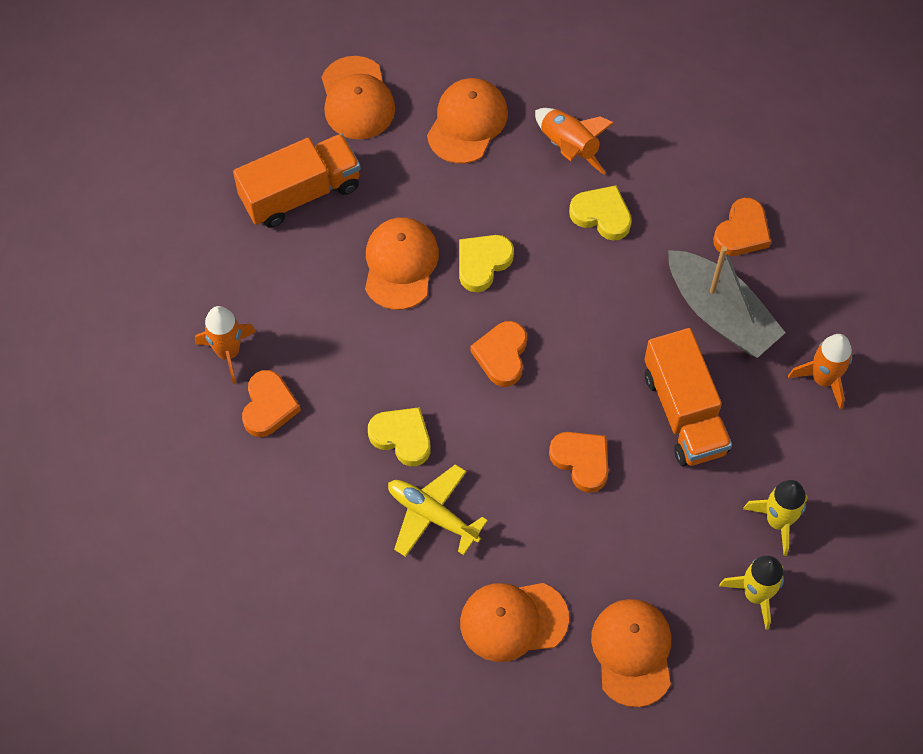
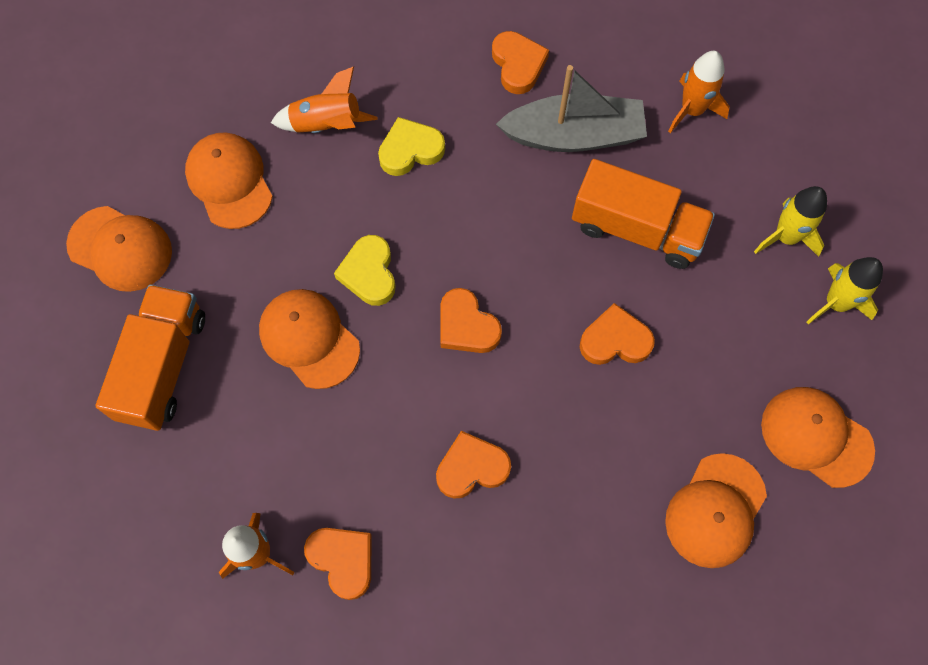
camera: 50 degrees left, 5 degrees up
(402, 437) = (471, 468): yellow heart -> orange heart
(432, 515) = (565, 500): yellow plane -> none

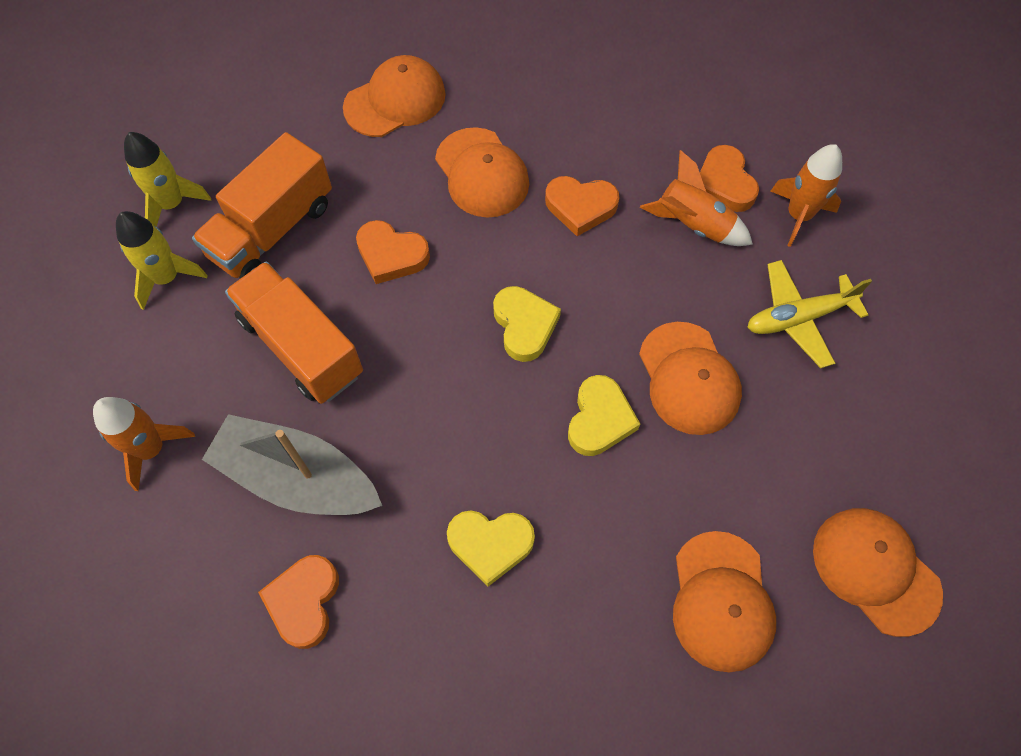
camera: 155 degrees left, 5 degrees down
(163, 366) = (852, 414): orange truck -> orange truck (272, 230)
(230, 438) = (798, 318): none -> yellow plane
(326, 125) = (575, 626): orange rocket -> orange rocket (693, 225)
(466, 326) = (524, 325): orange heart -> yellow heart
(816, 437) = (276, 116): orange cap -> orange cap (482, 173)

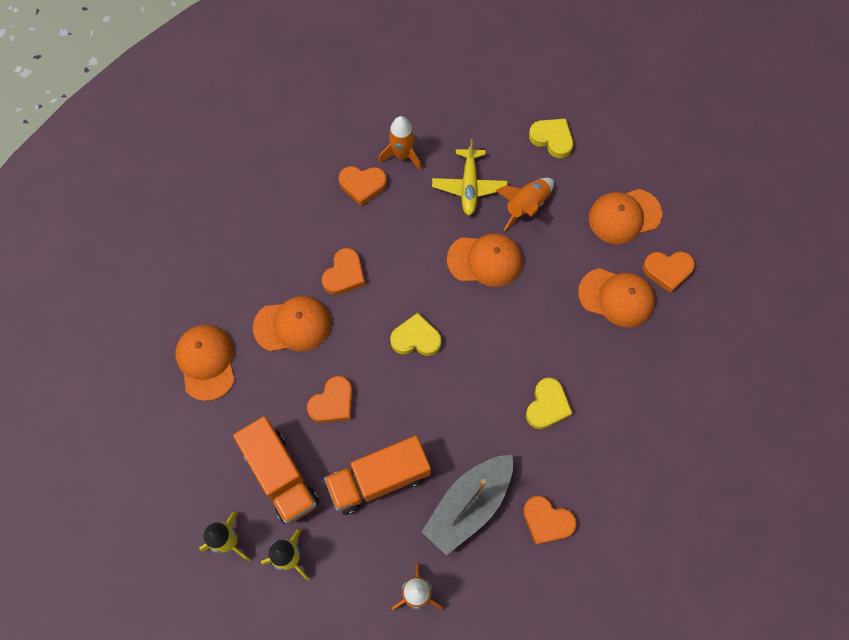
camera: 70 degrees left, 5 degrees up
(599, 419) = (493, 318): yellow heart -> yellow heart (552, 139)
(693, 225) = (384, 215): orange rocket -> orange rocket (526, 206)
(813, 677) = (667, 270): none -> orange heart

